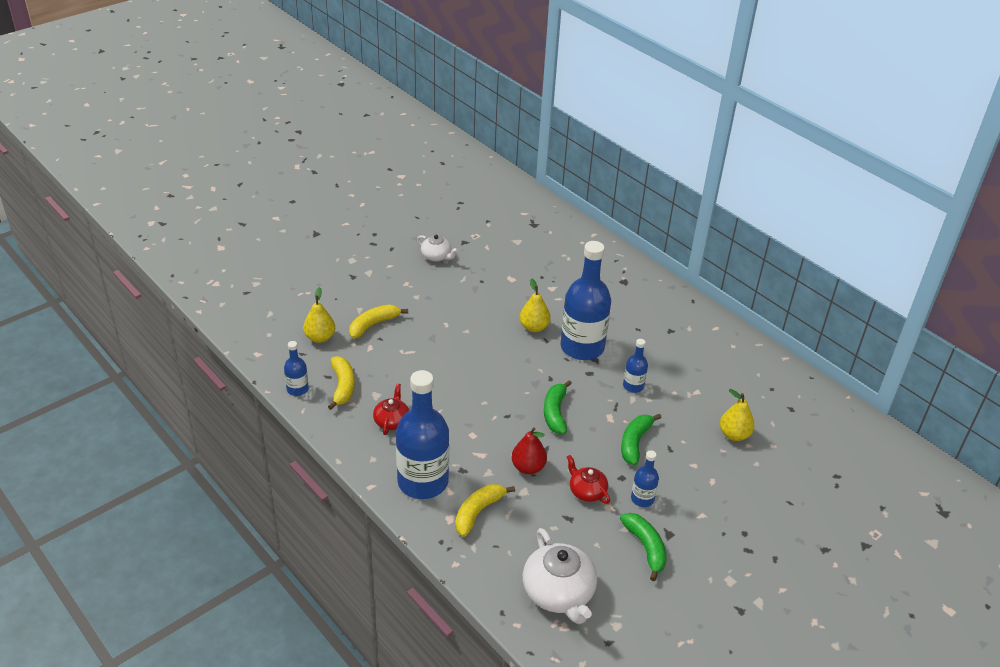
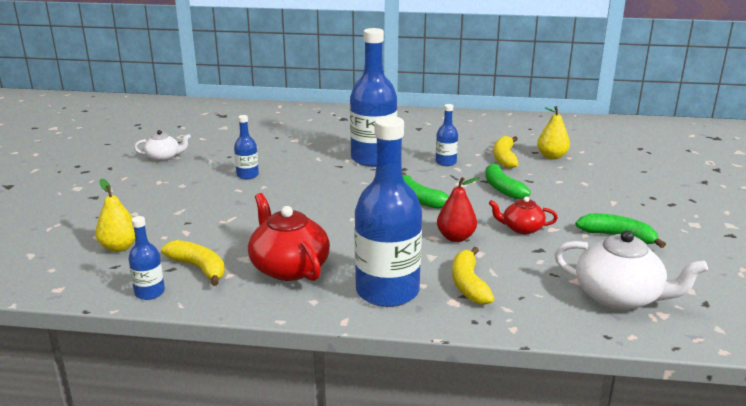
camera: 40 degrees left, 15 degrees down
(373, 325) = (166, 217): yellow banana -> yellow banana (504, 158)
(392, 421) = (289, 267): red teapot -> red teapot, size x1.77
(534, 327) = (317, 163): yellow pear -> none
(642, 499) = (564, 213): blue bottle -> blue bottle (247, 175)

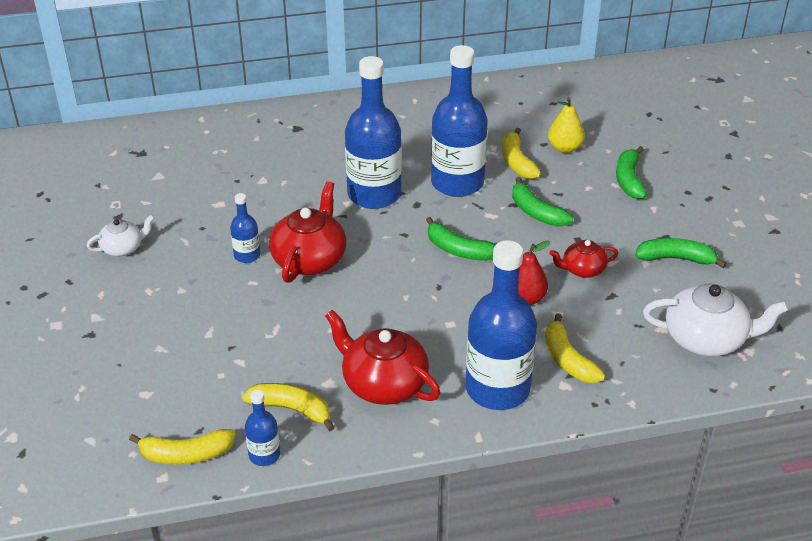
camera: 20 degrees left, 15 degrees up
(90, 279) = (186, 454): none -> yellow banana
(119, 247) = (183, 403): yellow pear -> none
(293, 184) = (310, 259): none -> red teapot
(446, 162) = (457, 183): blue bottle -> blue bottle, size x2.17
(599, 182) = (629, 180): none -> green banana

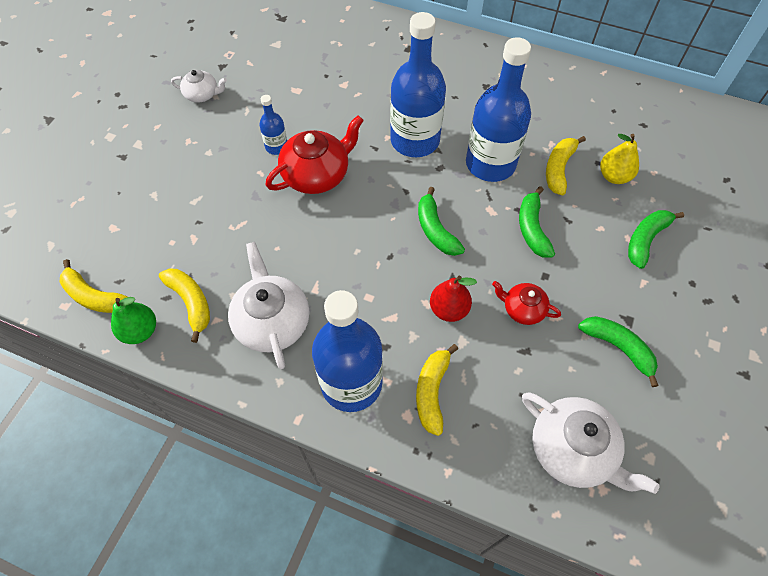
camera: 35 degrees right, 20 degrees up
(264, 455) = (140, 331): blue bottle -> green pear
(383, 383) = (272, 321): red teapot -> white teapot

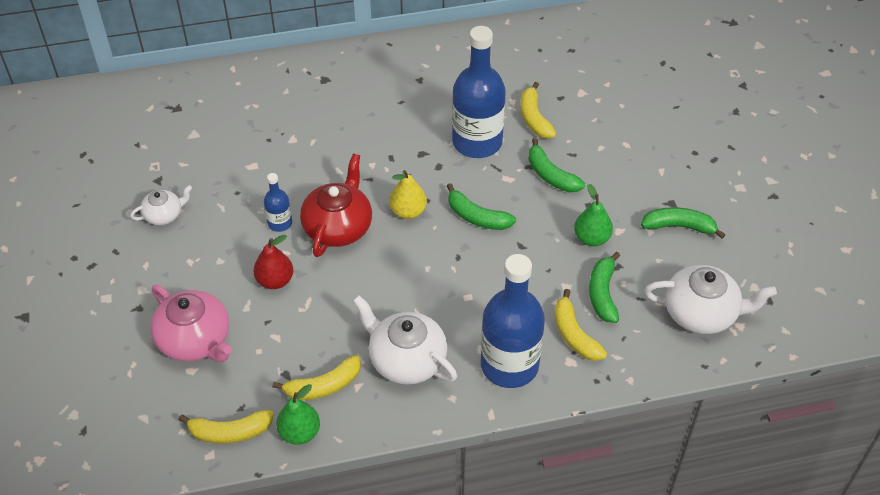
camera: 35 degrees left, 10 degrees down
(137, 206) = (195, 340): none -> pink teapot
(191, 303) = (323, 386): yellow banana -> yellow banana turned 135 degrees clockwise
(415, 140) = (398, 155): blue bottle -> none
(449, 309) = (537, 270): red pear -> red pear (275, 281)
(522, 309) = (591, 238): red teapot -> green pear
(614, 176) = (580, 102): yellow pear -> yellow pear (408, 211)
(645, 240) = (639, 139): green banana -> green banana (602, 293)

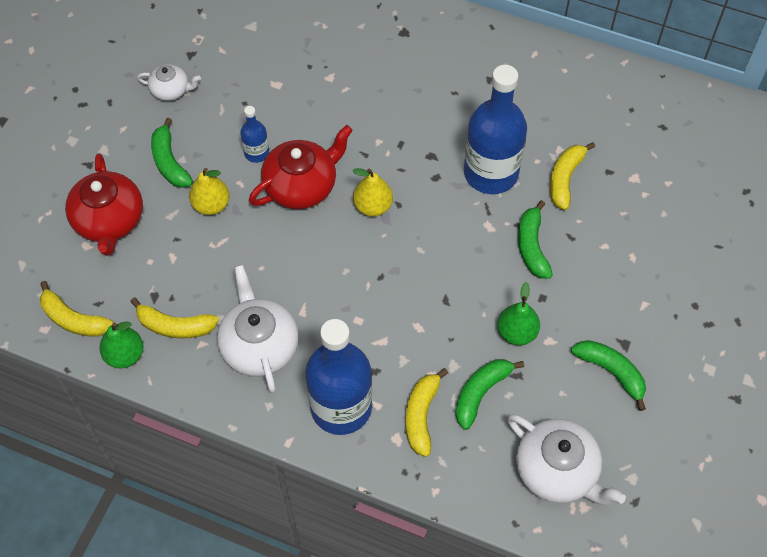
camera: 35 degrees right, 10 degrees up
(195, 340) = (109, 221): pink teapot -> red teapot
(275, 281) = (211, 205): red pear -> yellow pear
(477, 217) = (429, 248): green banana -> green banana (169, 162)

